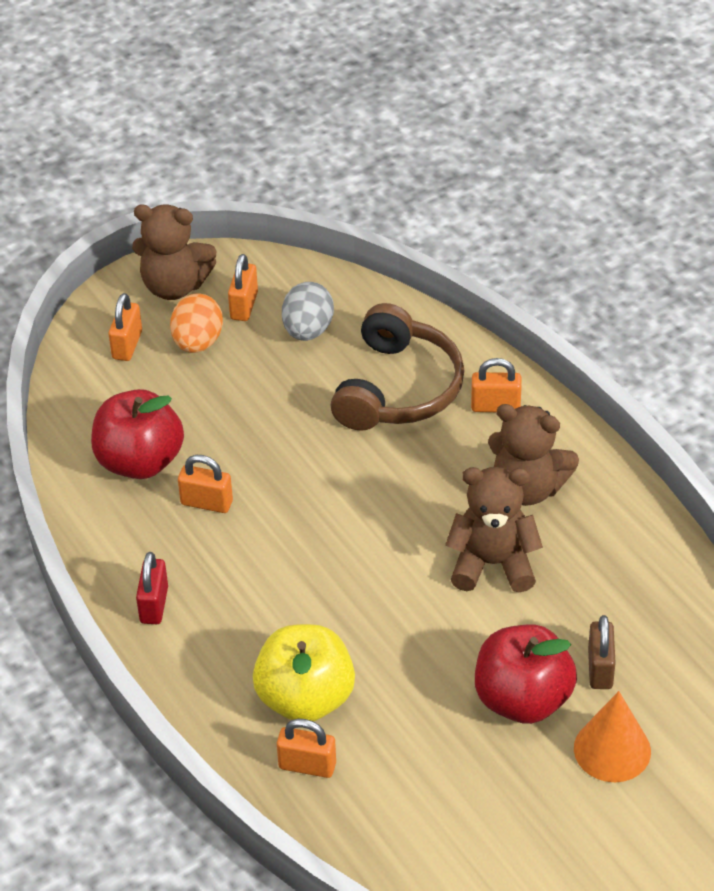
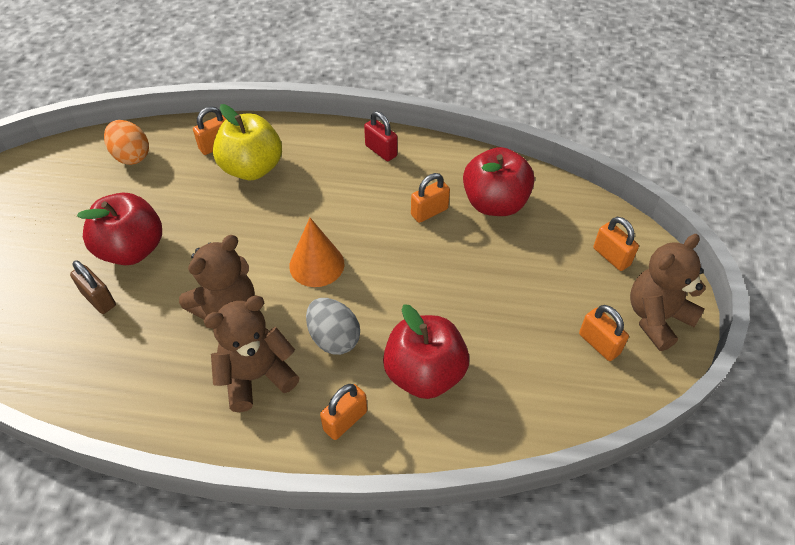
camera: 130 degrees right, 5 degrees up
(198, 342) = (581, 293): orange egg -> orange egg (131, 156)
(308, 330) = (537, 363): grey egg -> grey egg (334, 338)
(398, 388) = (424, 374): brown headphones -> red apple
(612, 749) = (54, 262): orange cone -> orange cone (316, 264)

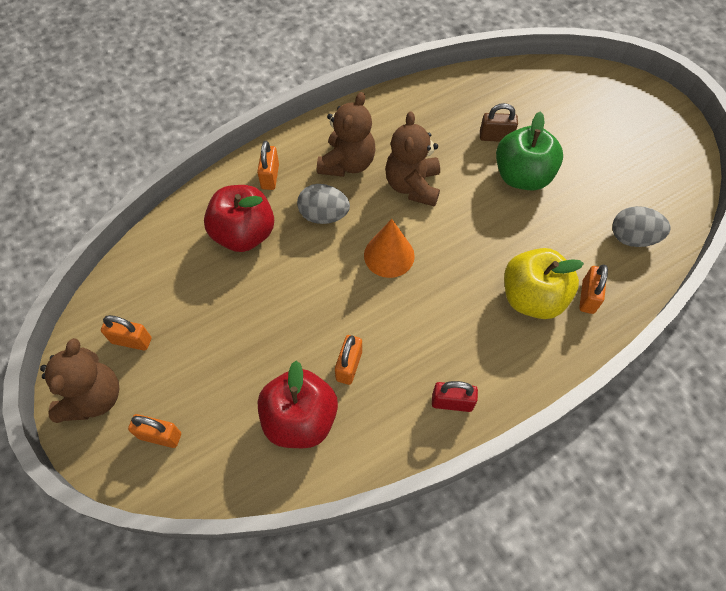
camera: 140 degrees right, 10 degrees up
(131, 156) = (632, 238): orange egg -> grey egg
(132, 250) = (522, 176): red apple -> green apple

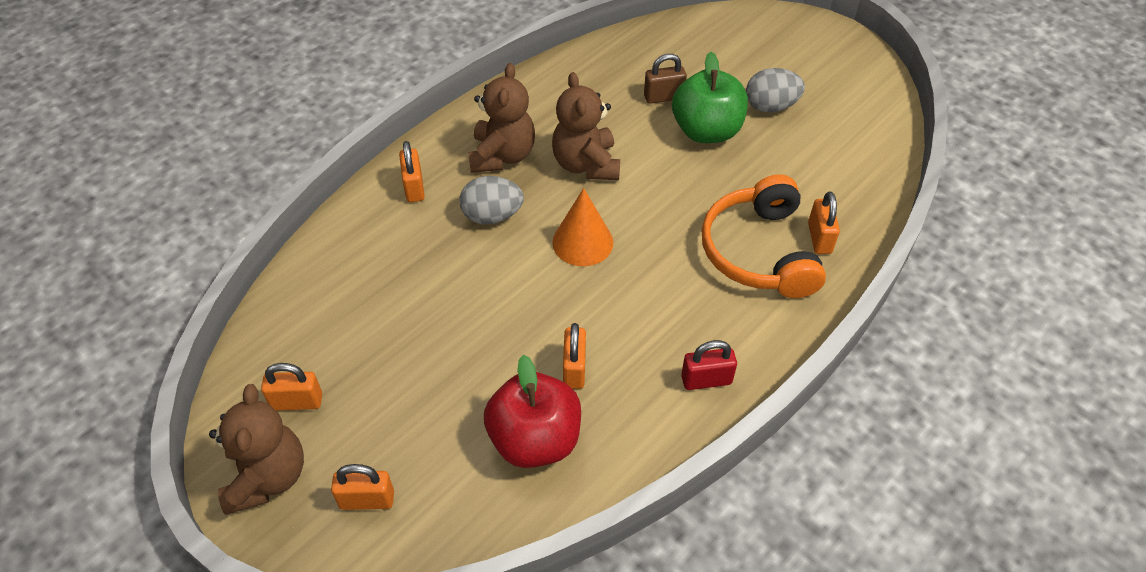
camera: 15 degrees left, 10 degrees down
(244, 234) = (402, 255): red apple -> none
(532, 298) = (759, 252): yellow apple -> orange headphones
(632, 238) = (846, 169): grey egg -> grey egg (770, 106)

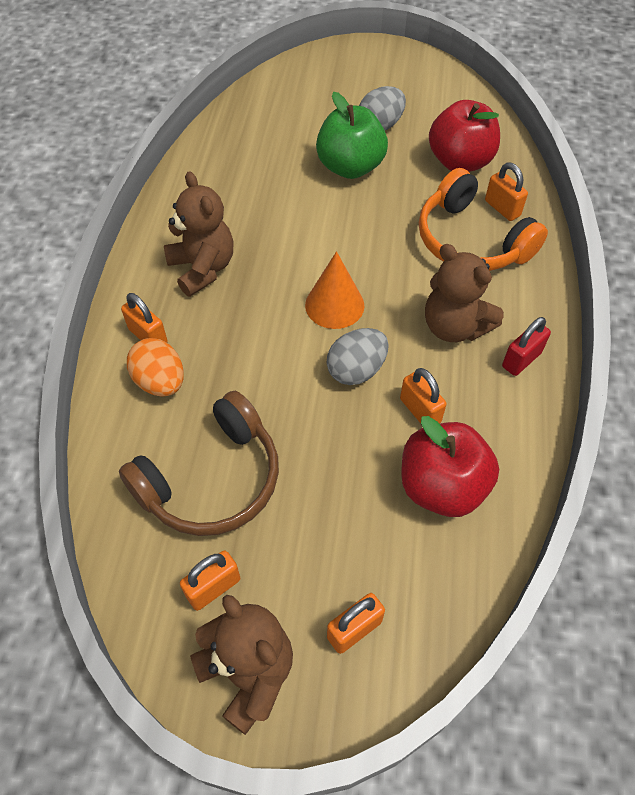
camera: 35 degrees left, 5 degrees up
(364, 323) = (212, 480): none -> brown headphones
(392, 228) = (160, 382): none -> orange egg
(492, 216) = (240, 324): grey egg -> grey egg (356, 370)
(586, 164) = (280, 240): brown teddy bear -> brown teddy bear (454, 327)
(663, 97) = (293, 156): brown padlock -> none
(818, 175) = (460, 162): none -> red apple

